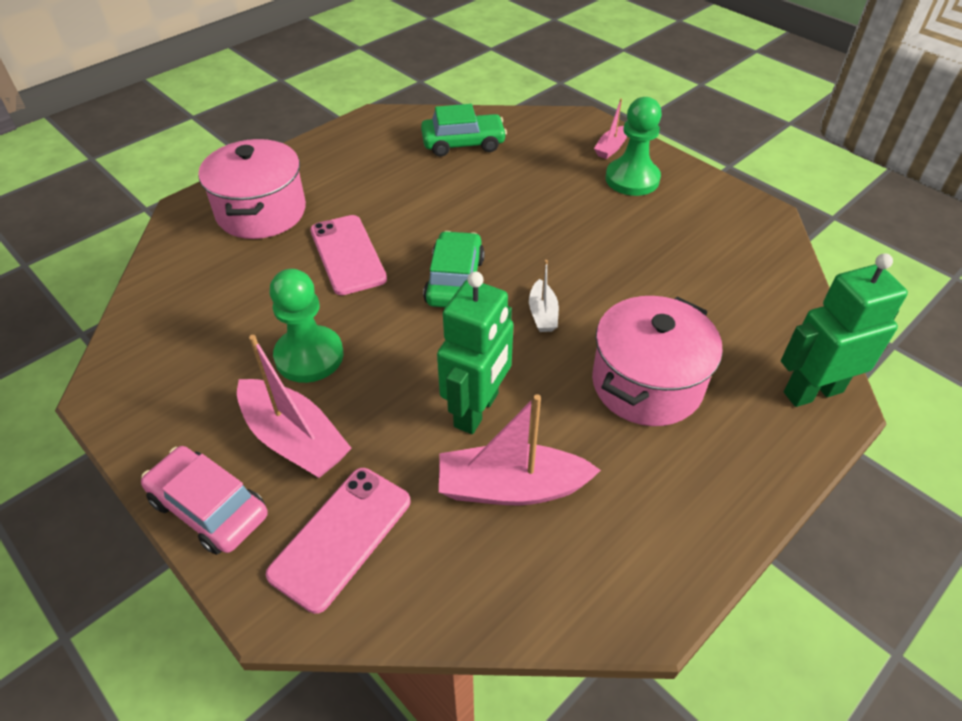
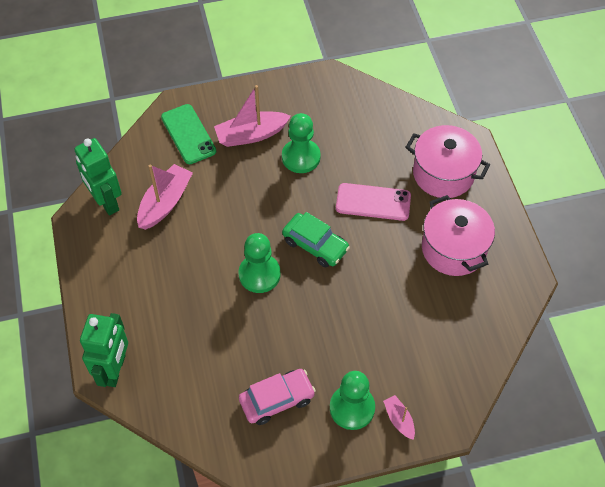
camera: 120 degrees right, 10 degrees up
(209, 508) = (236, 96): pink car -> pink car (277, 400)
(341, 537) = (188, 134): pink phone -> green phone
(463, 143) = (461, 320): green car -> none
(477, 410) = (216, 211): green robot -> green robot (106, 202)
(542, 314) = (259, 274): white boat -> green pawn
(647, 384) = (178, 294): pink pot -> pink pot (453, 249)

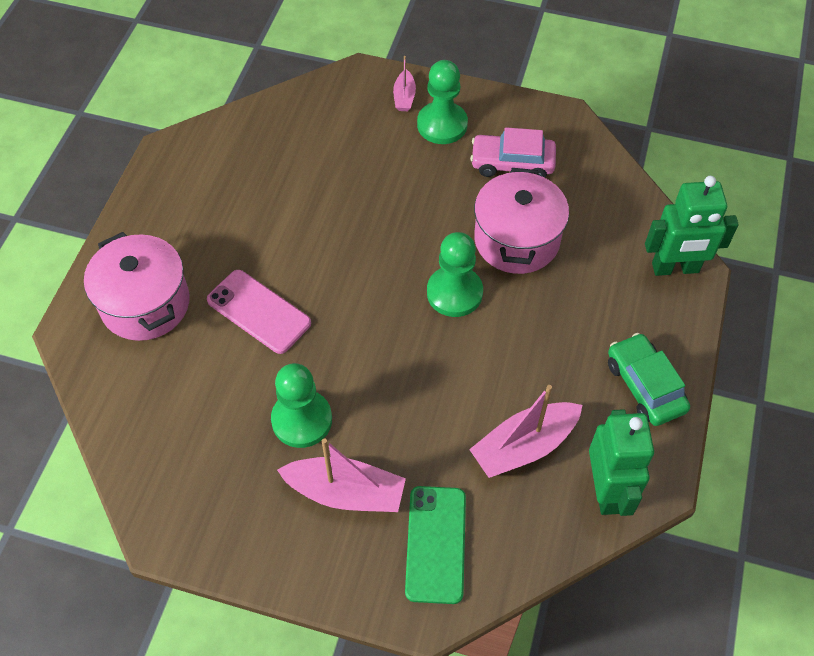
camera: 150 degrees left, 0 degrees up
(115, 370) = (675, 268): green robot -> green robot turned 135 degrees counterclockwise
(315, 245) = (366, 295): green car -> green car (644, 386)
(453, 249) = (215, 215): pink pot -> pink pot (516, 240)

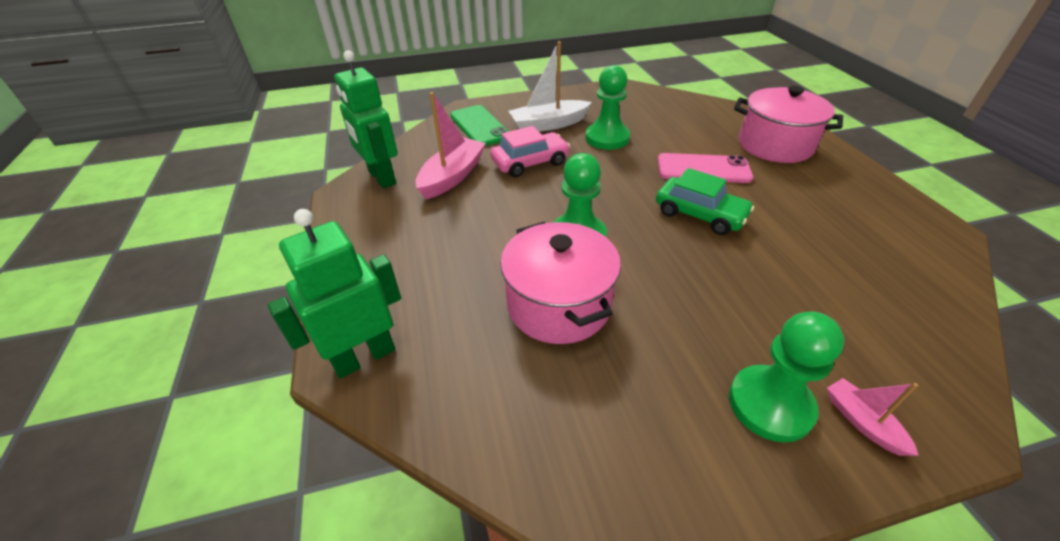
camera: 150 degrees right, 15 degrees down
(346, 493) = (548, 125): pink boat -> white boat
(512, 163) = (636, 395): pink car -> pink car (530, 162)
(644, 386) = (370, 241): green car -> green car (700, 214)

